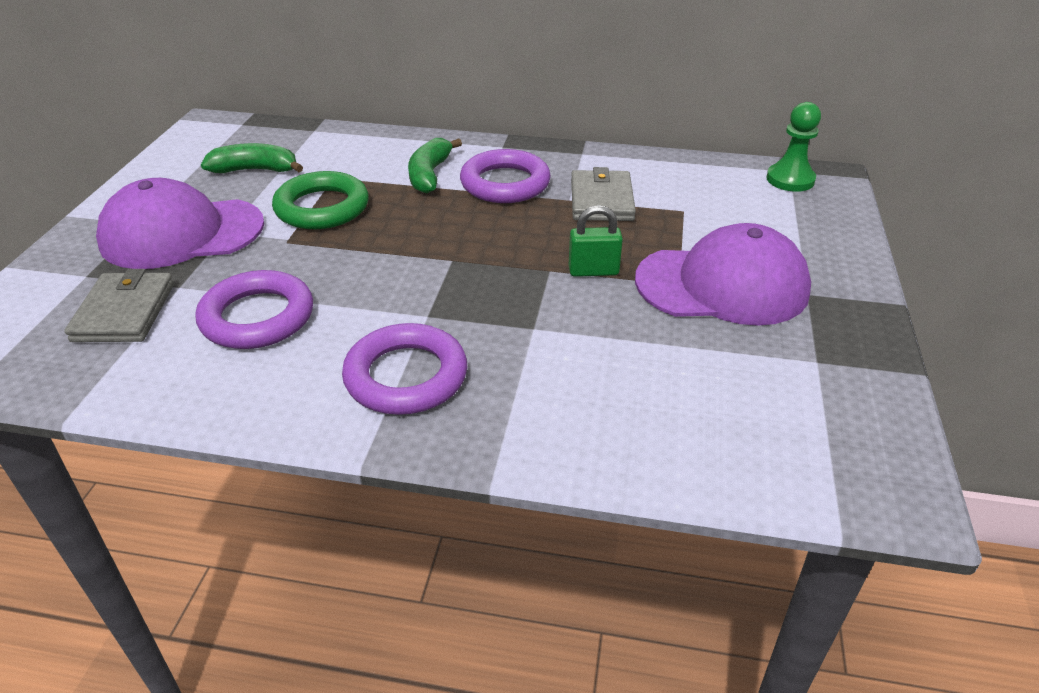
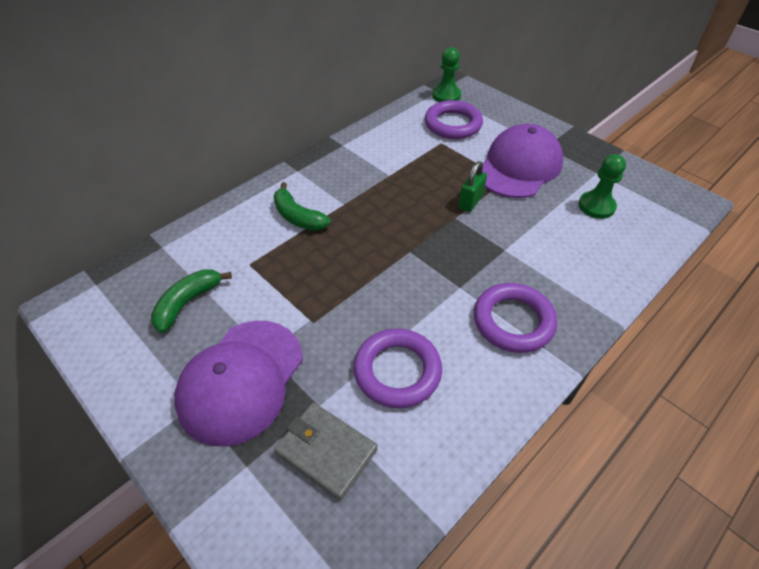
camera: 55 degrees left, 10 degrees up
(322, 208) = (286, 286): green ring -> none
(505, 183) = (345, 190): purple ring -> purple ring (453, 124)
(601, 200) = (403, 164): grey wallet -> none
(730, 383) = (596, 206): none -> green pawn

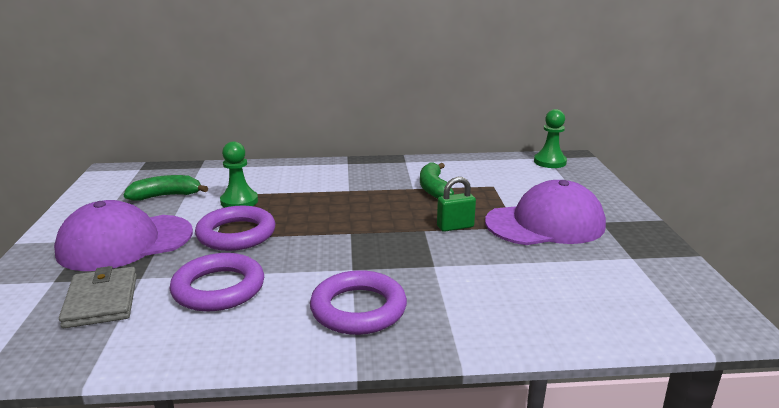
camera: 40 degrees right, 25 degrees down
(298, 217) = (304, 184): green banana -> green banana (433, 188)
(453, 124) = (524, 179): purple ring -> purple ring (236, 234)
(596, 206) = (586, 278): green pawn -> green pawn (239, 201)

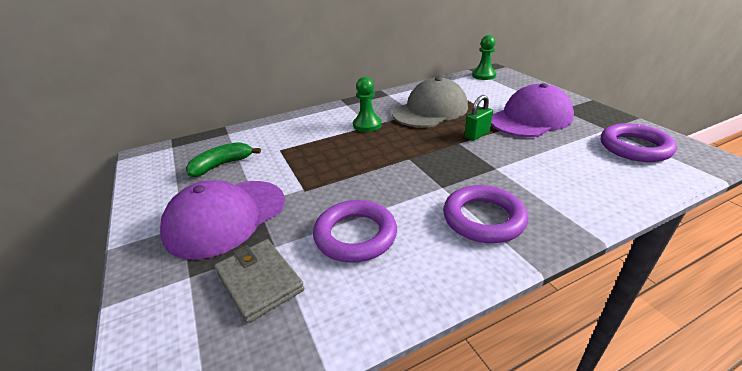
camera: 20 degrees left, 10 degrees up
(236, 234) = (320, 183): purple ring -> purple ring (634, 147)
(239, 201) = (293, 154): green pawn -> green pawn (367, 125)
(433, 188) = (430, 110): green banana -> grey cap

